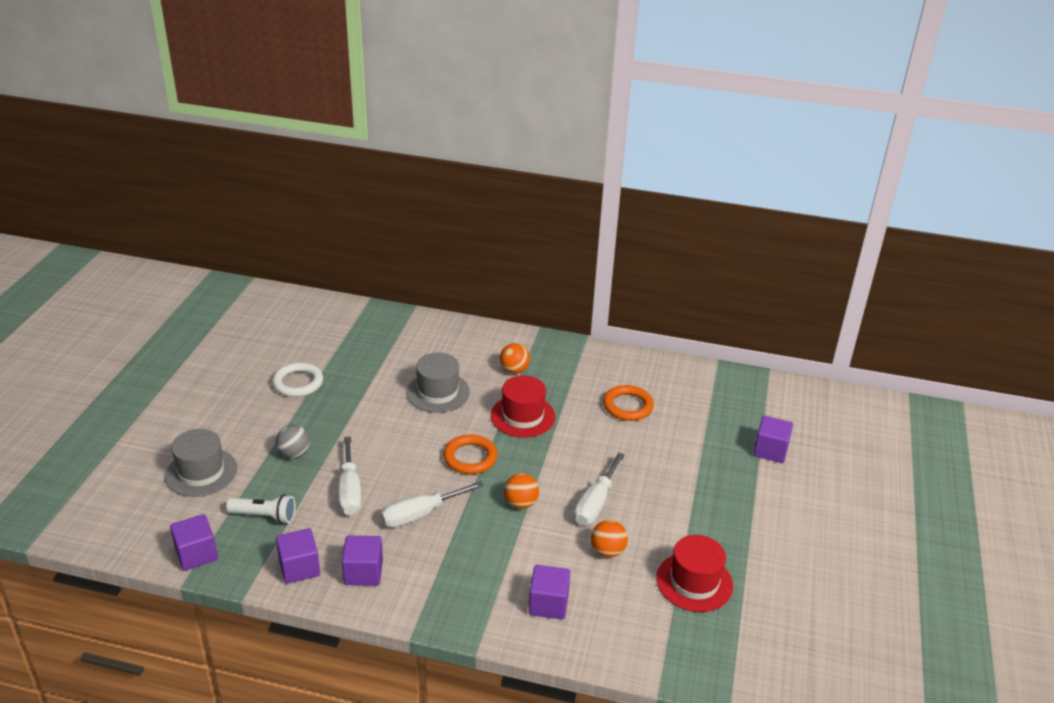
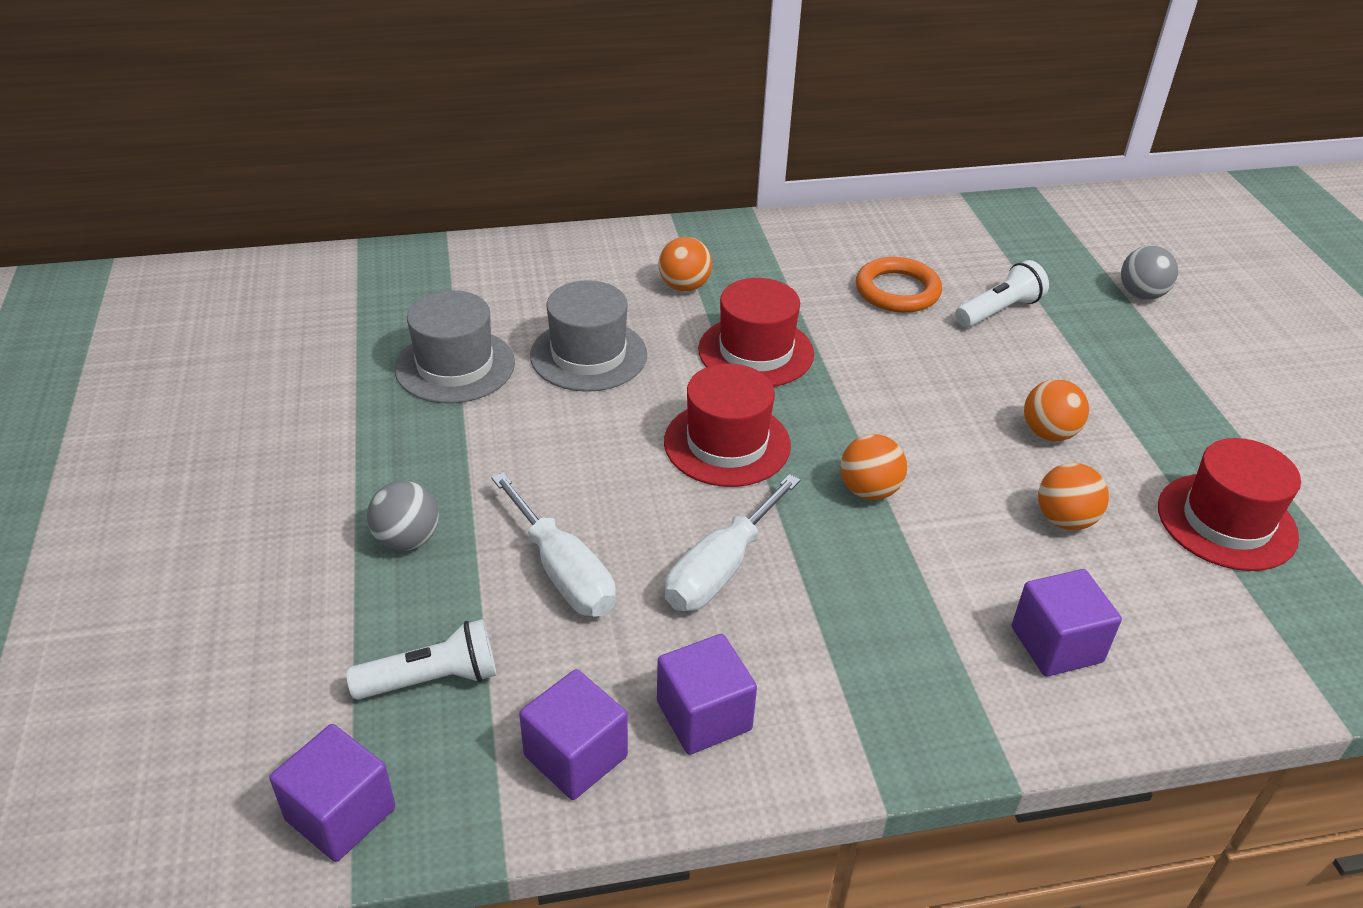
camera: 25 degrees left, 5 degrees up
(201, 472) = (238, 639): grey hat -> grey hat (455, 366)
(298, 383) = (324, 412): white ring -> none
(470, 457) = (727, 443): orange ring -> red hat
(595, 503) = (980, 450): white screwdriver -> none
(641, 507) = (1049, 433): none -> orange ball
(675, 434) = (999, 310): none -> white flashlight
(770, 450) = (1141, 294): purple cube -> grey ball

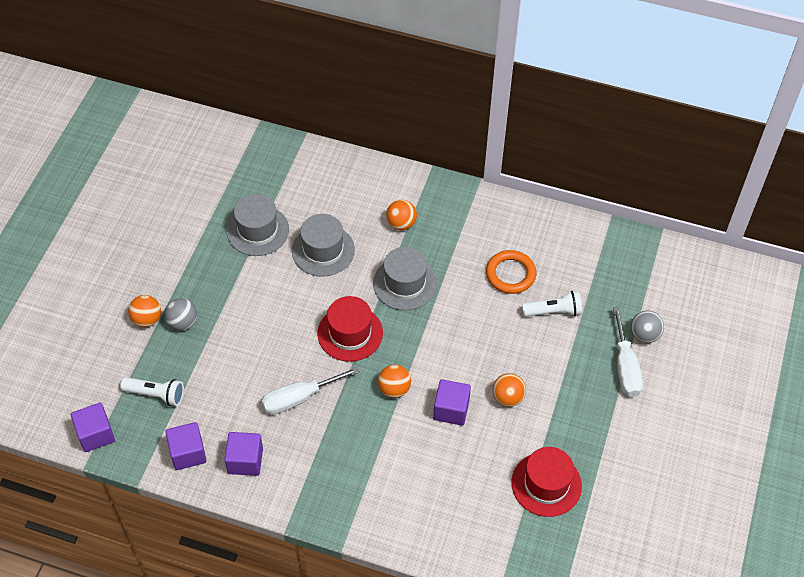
camera: 30 degrees right, 15 degrees up
(563, 572) = (234, 368): white screwdriver -> white screwdriver (625, 366)
(756, 352) = (405, 283): red hat -> grey hat
(1056, 644) = (410, 502): purple cube -> purple cube (451, 409)
(1065, 520) = (470, 447): orange ball -> orange ball (147, 319)

